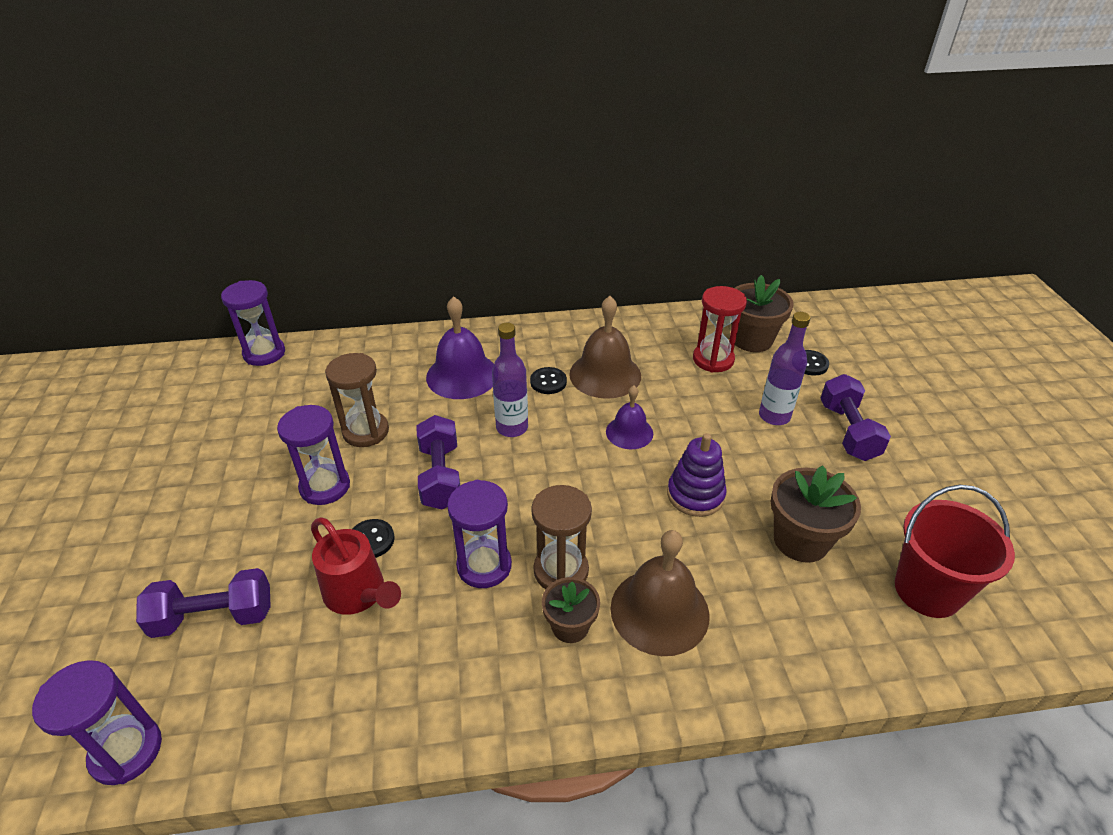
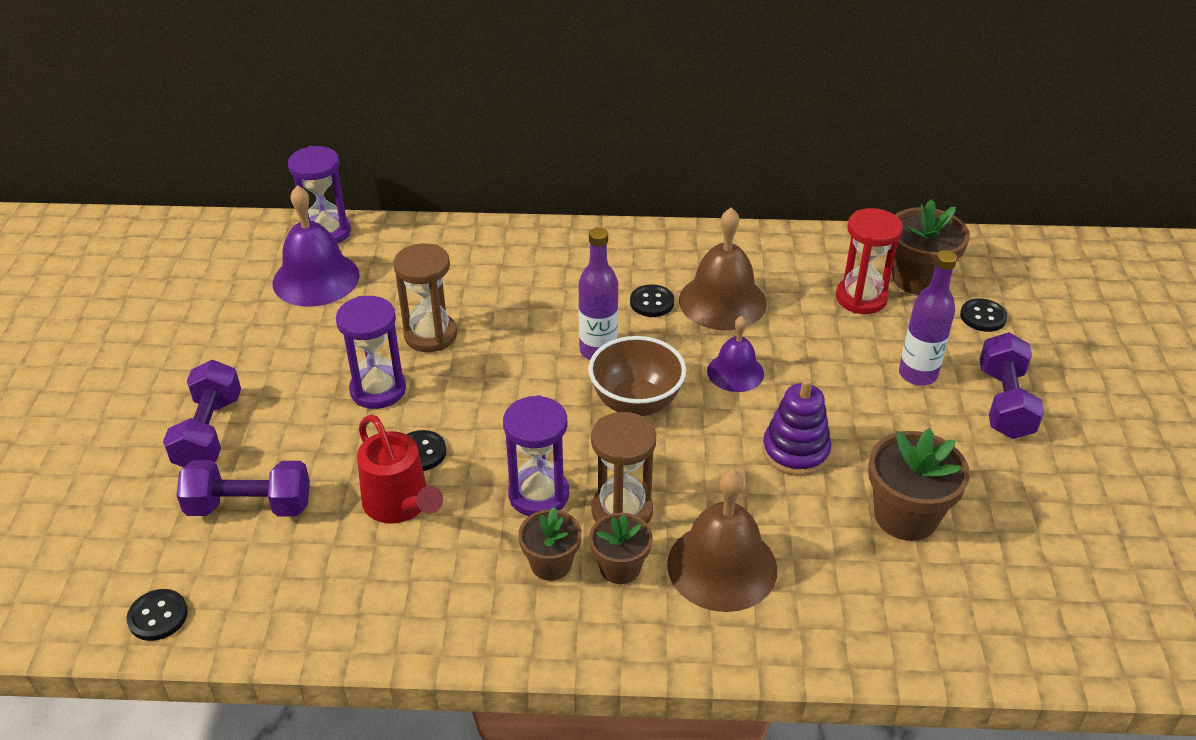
camera: 10 degrees right, 0 degrees up
(126, 751) = (158, 616): purple hourglass -> black button
(440, 476) = (507, 394): purple dumbbell -> purple dumbbell (209, 432)
(462, 375) = (551, 283): purple bell -> purple bell (316, 279)
(507, 632) = (551, 564): none -> brown flower pot
(553, 469) = (636, 403): none -> brown bowl
(927, 590) = (1038, 588): red bucket -> none

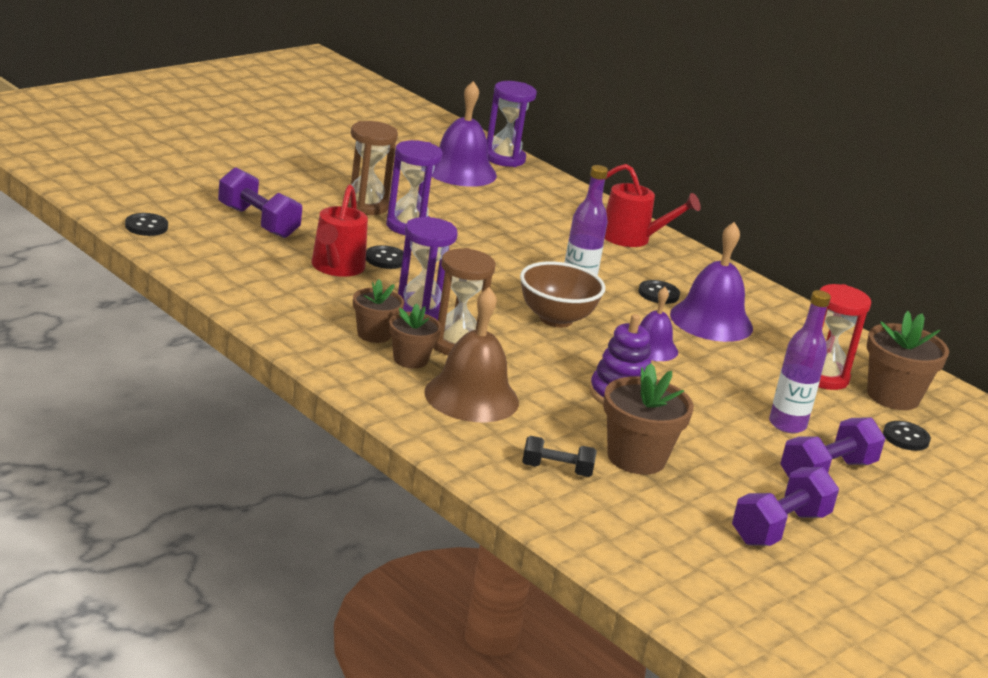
camera: 40 degrees right, 15 degrees down
(209, 432) = (288, 188): purple dumbbell -> purple dumbbell (780, 528)
(430, 335) = (483, 226): brown hourglass -> brown hourglass (365, 206)
(546, 251) = (632, 238): none -> red watering can
(722, 301) = (711, 321): brown bell -> purple bell
(889, 591) = (556, 470): none -> black dumbbell

